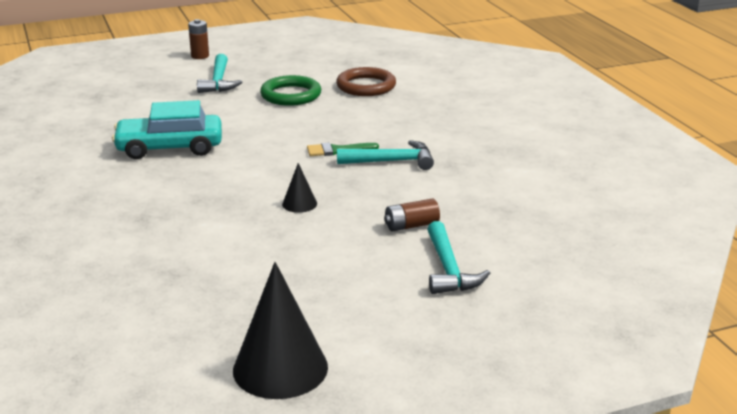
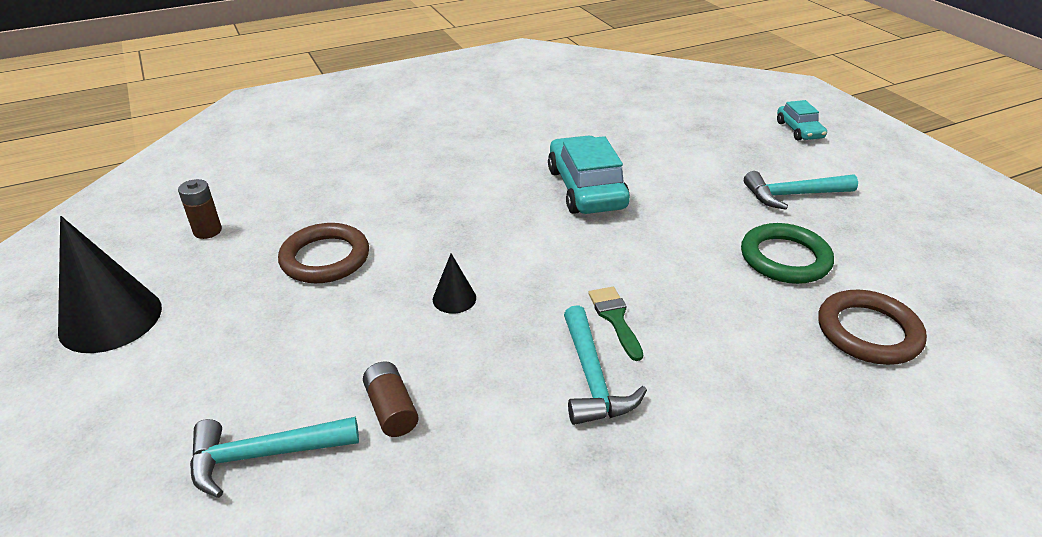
camera: 85 degrees right, 10 degrees up
(129, 66) = (799, 130): none -> turquoise car
(200, 56) = (868, 170): brown battery -> brown battery (207, 231)
(223, 261) = (325, 258): none -> brown ring

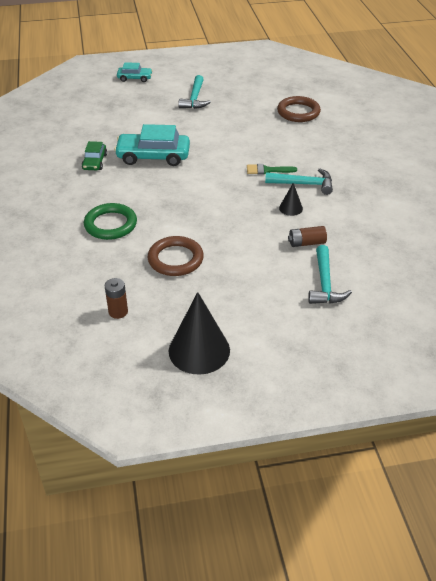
camera: 75 degrees left, 5 degrees up
(454, 298) = (233, 215): black cone -> black cone (291, 208)
(543, 145) = (95, 162): none -> green car
(785, 258) = (243, 116): green ring -> green ring (110, 224)

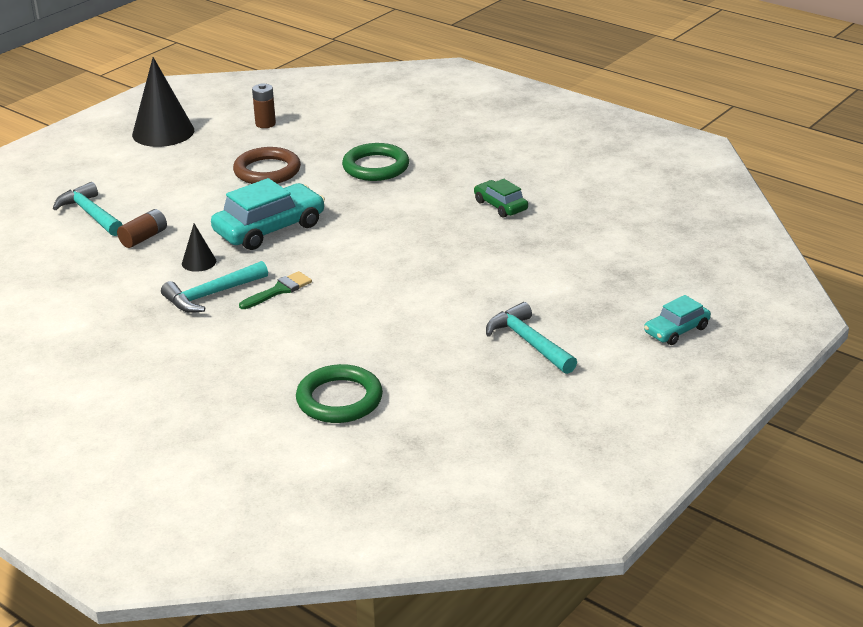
camera: 140 degrees right, 10 degrees down
(153, 156) = (445, 241): turquoise car -> turquoise car (269, 228)
(298, 112) = (339, 399): brown ring -> green ring

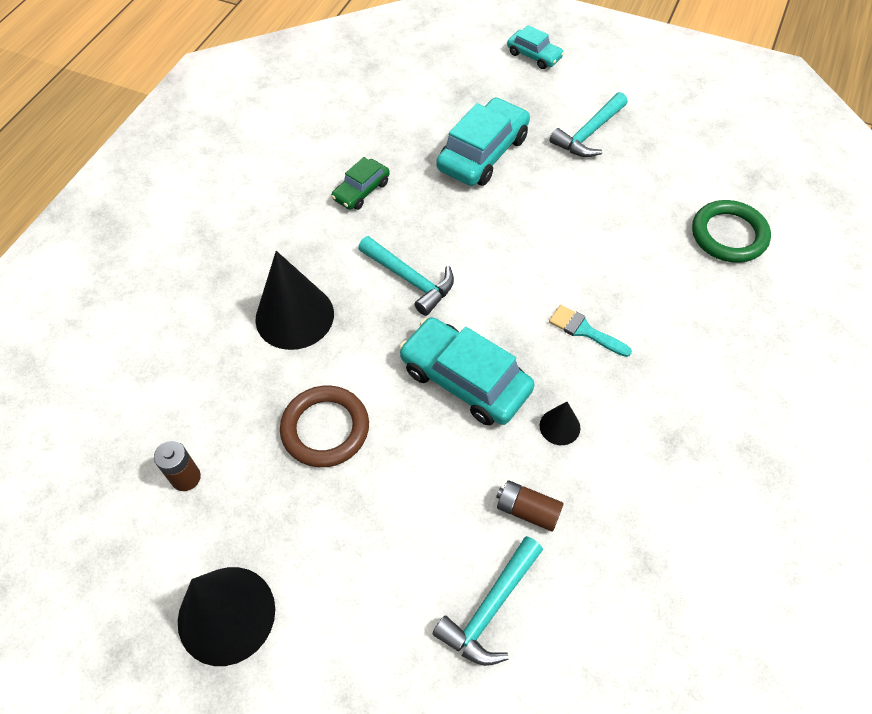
camera: 105 degrees left, 25 degrees up
(211, 295) = (618, 389): turquoise hammer -> turquoise hammer (410, 280)
(279, 290) = (584, 330): green brush -> turquoise brush
(376, 167) = (294, 316): green ring -> black cone
(524, 273) = (483, 153): none -> turquoise car

